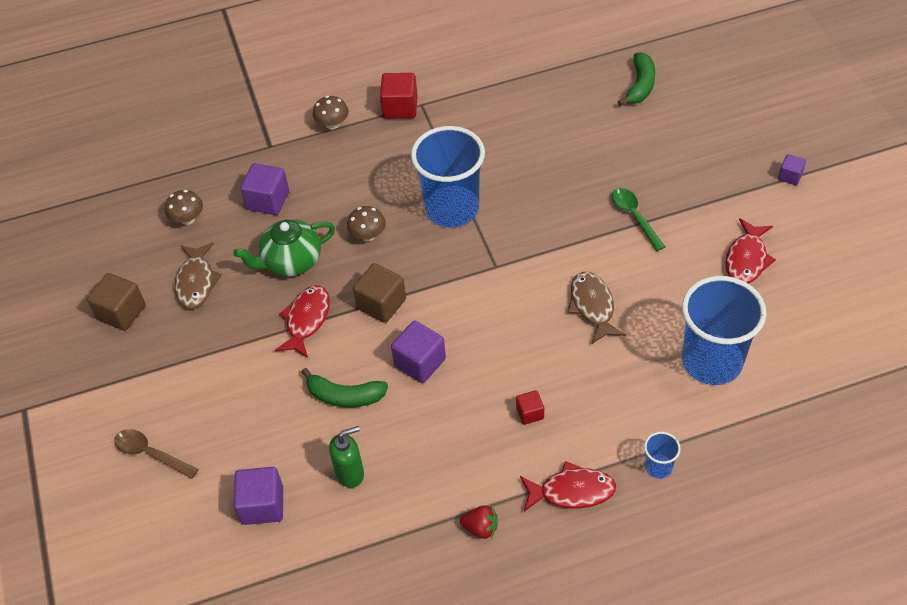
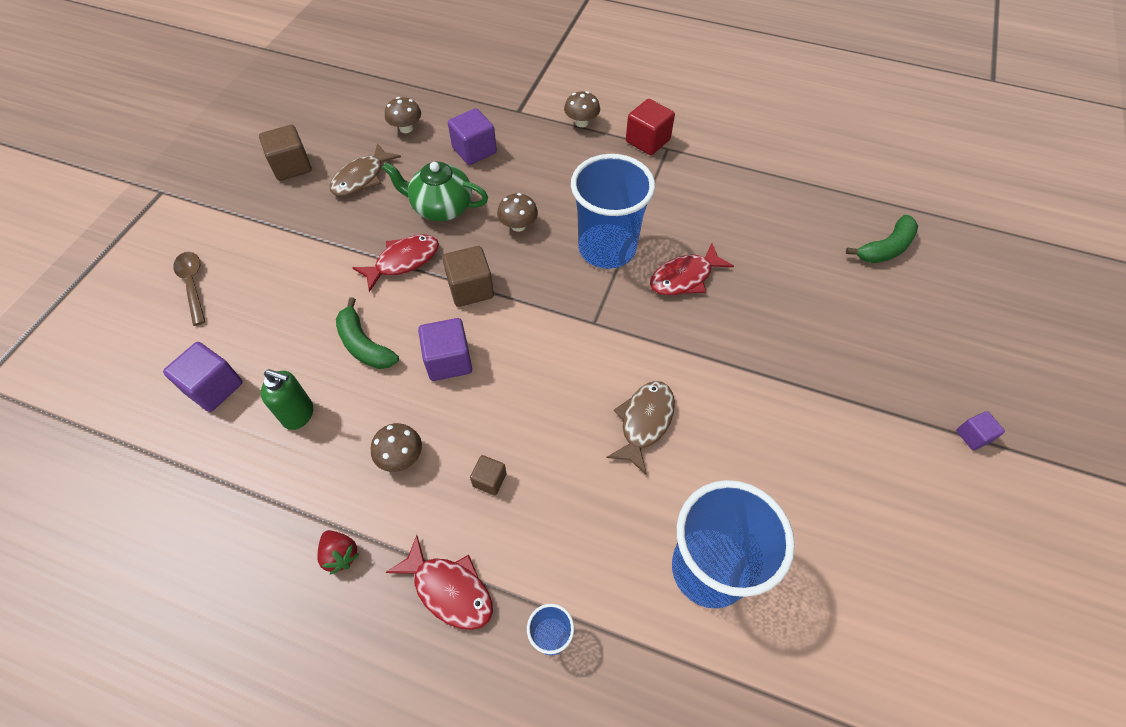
camera: 35 degrees right, 5 degrees up
(455, 444) = (401, 457): none -> brown mushroom
(530, 413) = (489, 480): red cube -> brown cube
(634, 217) = (765, 366): green spoon -> none
(747, 259) = (845, 489): red fish -> red fish (685, 277)

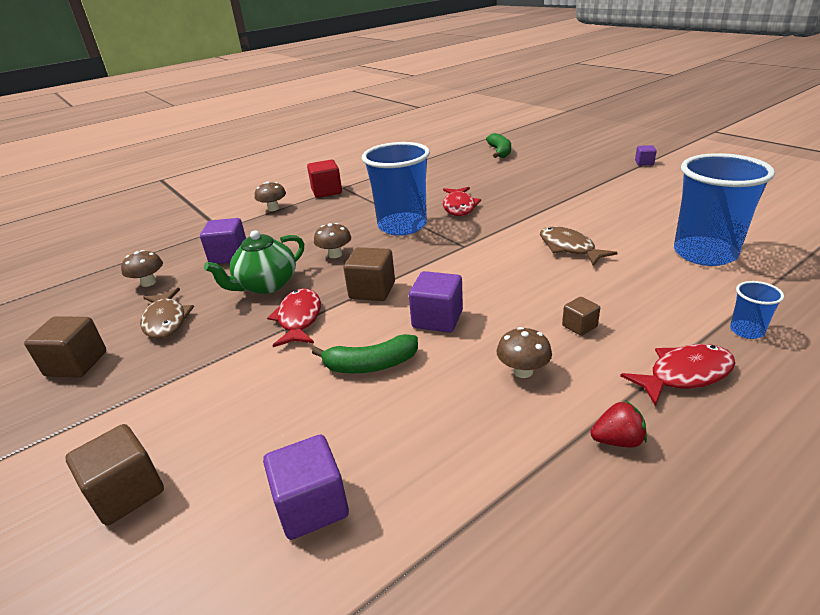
camera: 55 degrees left, 25 degrees down
(193, 285) = (127, 492): brown spoon -> brown cube
(299, 414) = (416, 433): green soap dispenser -> none

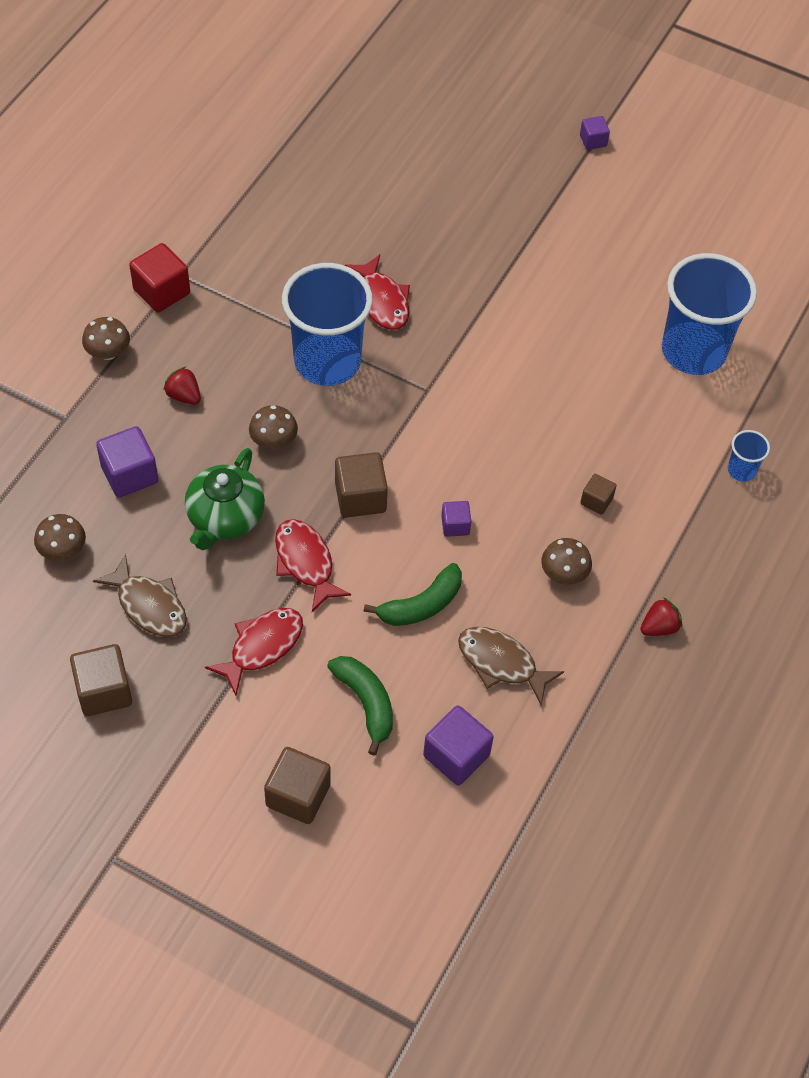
camera: 30 degrees left, 25 degrees up
(298, 229) = (184, 395): none -> red strawberry
(437, 319) = (455, 525): purple cube -> purple cube, size x0.57
(500, 152) = (376, 129): green banana -> green banana (366, 703)
(569, 248) = (550, 369): brown fish -> brown fish (501, 663)
(684, 374) = (697, 541): red fish -> red fish (262, 647)

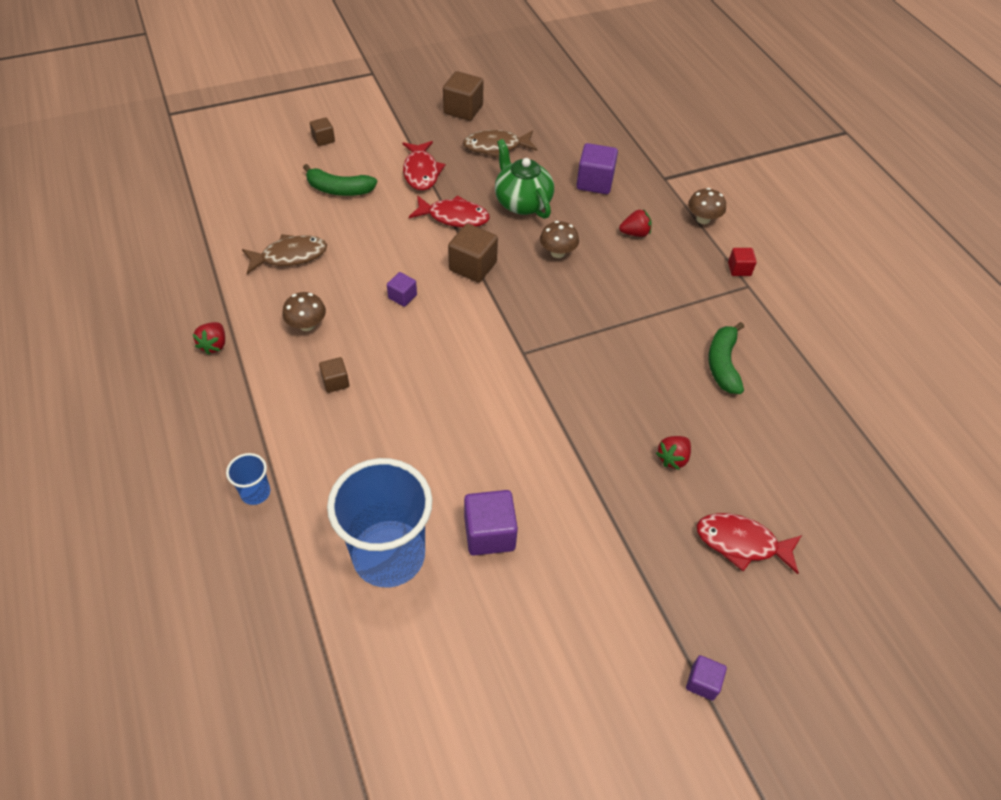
camera: 130 degrees right, 5 degrees down
(63, 550) = (567, 135): brown mushroom -> none
(161, 291) = (739, 269): red cube -> red cube, size x0.57
(298, 795) = (323, 139): brown cube -> brown cube, size x0.57
(327, 361) = (599, 315): blue cup -> none
(382, 301) = (630, 380): red fish -> red fish (741, 543)
(421, 605) = (368, 247): green banana -> green banana (723, 364)
(434, 235) = (673, 458): none -> red strawberry
(456, 755) = (265, 204): purple cube -> purple cube (489, 533)

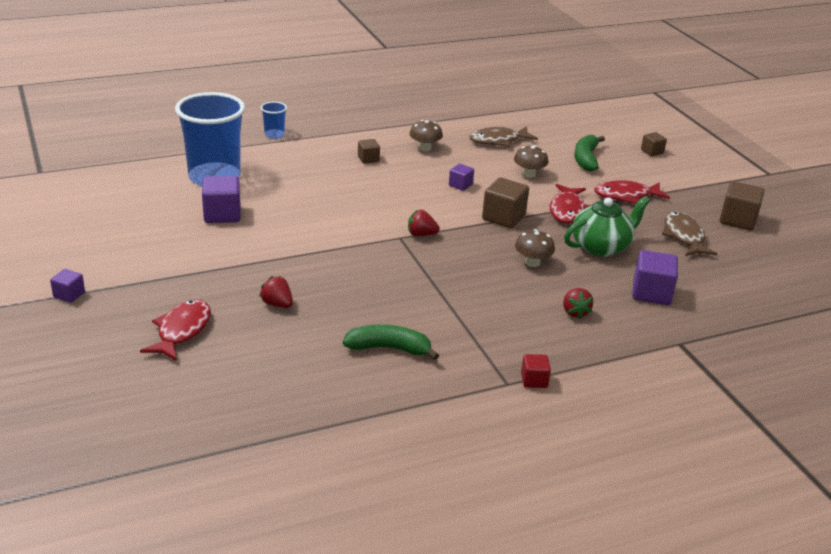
camera: 90 degrees right, 20 degrees down
(214, 345) = (402, 118): red strawberry -> red strawberry (421, 234)
(290, 256) = (498, 141): brown fish -> brown fish turned 90 degrees clockwise
(703, 219) = (614, 364): brown mushroom -> brown mushroom (529, 174)

